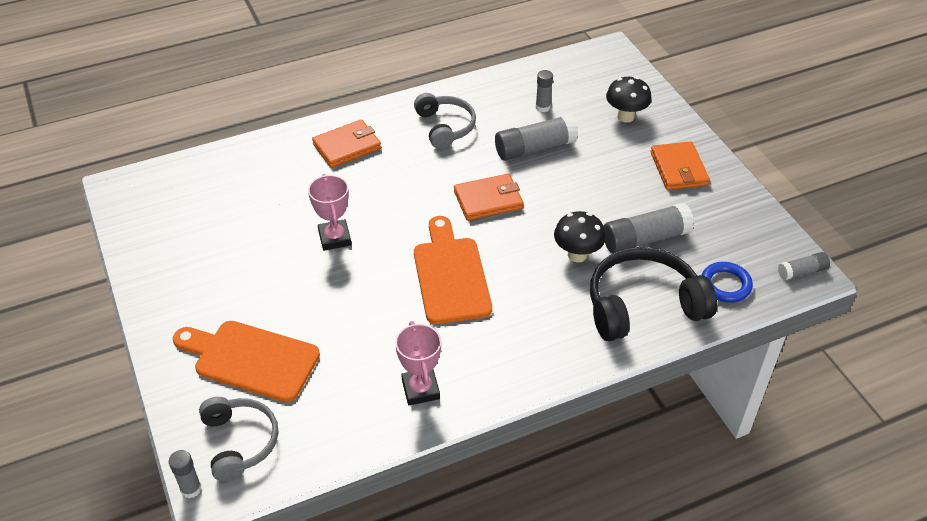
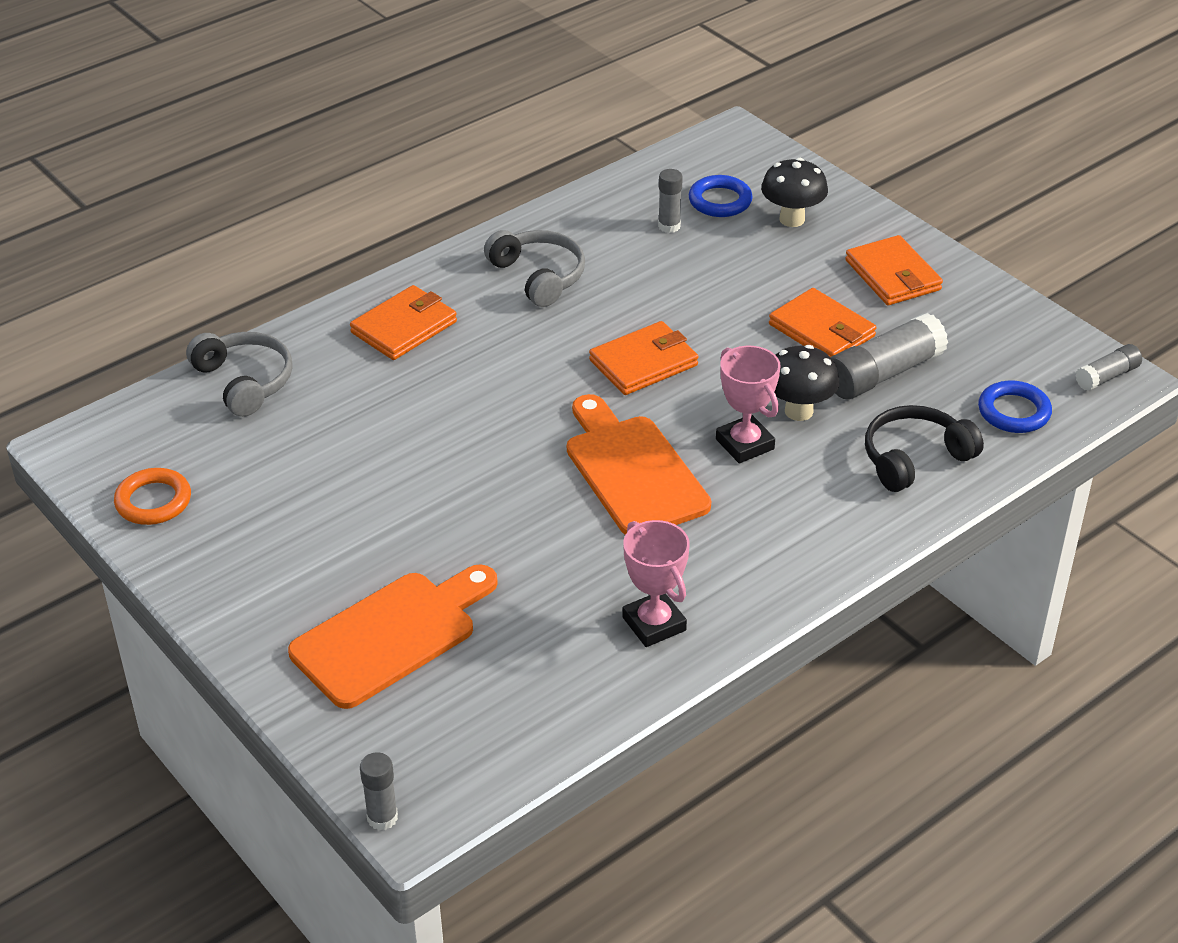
camera: 15 degrees left, 5 degrees down
(147, 234) = (153, 501): none -> orange ring
(240, 442) = (425, 744): grey headphones -> grey headphones (244, 381)
(251, 359) = (391, 635): orange cutting board -> orange cutting board turned 135 degrees clockwise
(334, 238) = (442, 453): pink trophy -> pink trophy (745, 444)
(535, 148) = (681, 283): grey glue stick -> none
(583, 95) = (720, 201): none -> blue ring
(615, 199) = (822, 330): none -> orange wallet
(643, 305) = (914, 458): black headphones -> black headphones, size x0.65

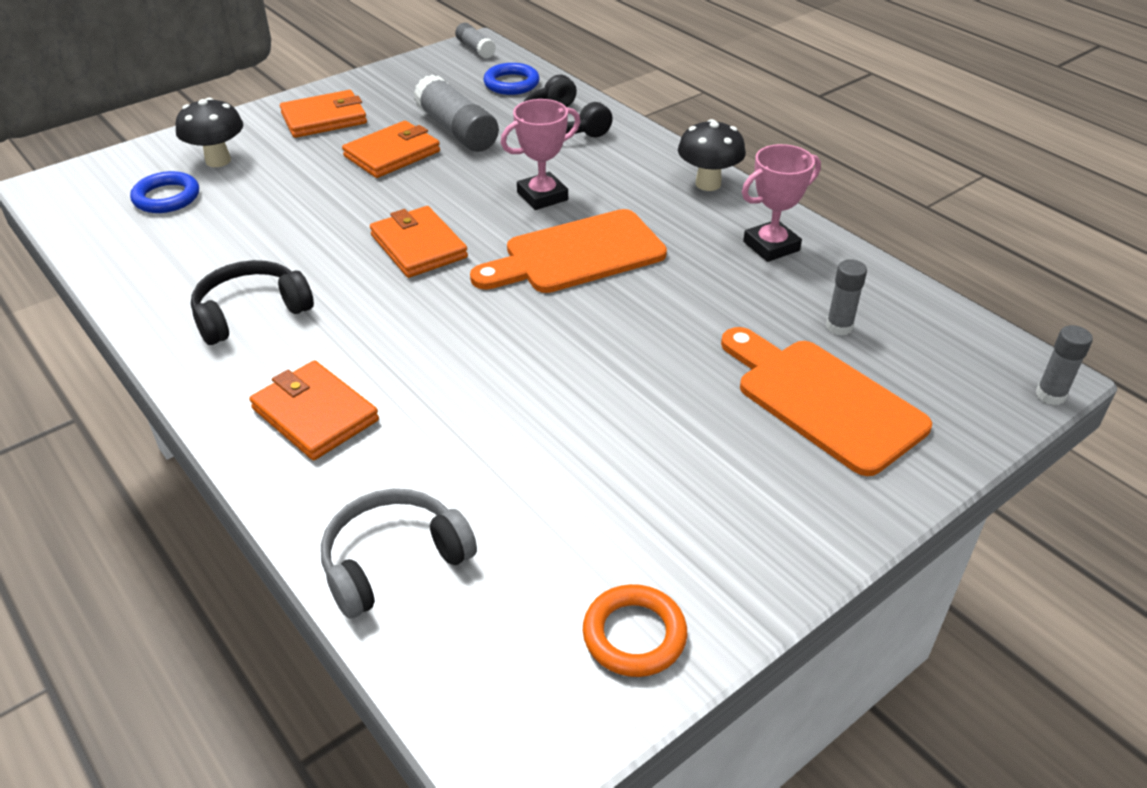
camera: 90 degrees left, 0 degrees up
(538, 276) = (251, 312): grey headphones -> black headphones
(669, 226) = (196, 228): grey glue stick -> grey glue stick (839, 327)
(798, 411) = (501, 169): black mushroom -> black mushroom (708, 184)

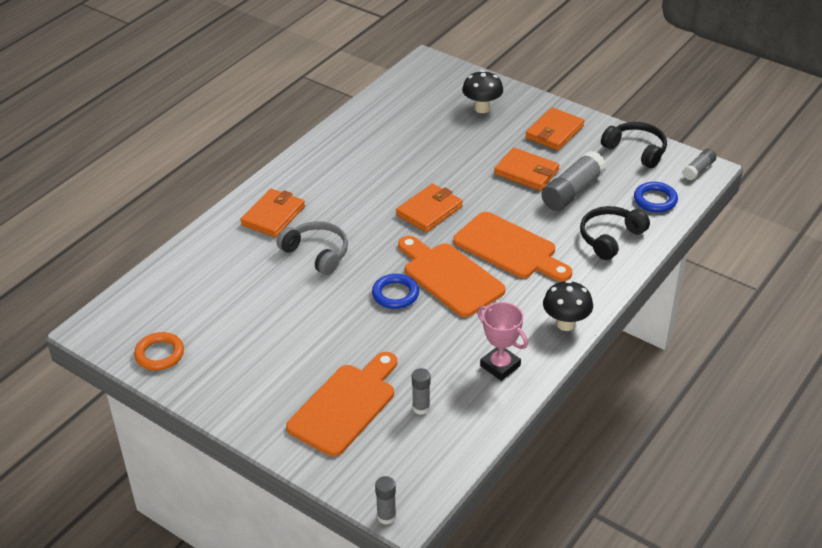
camera: 75 degrees right, 0 degrees up
(166, 197) = (434, 104): blue ring -> blue ring (395, 294)
(251, 312) = (344, 169): black headphones -> black headphones (636, 150)
(324, 118) = (554, 132): orange wallet -> orange wallet turned 75 degrees clockwise
(393, 561) = (186, 268): grey headphones -> grey headphones (317, 253)
(542, 196) = (509, 248): pink trophy -> orange cutting board

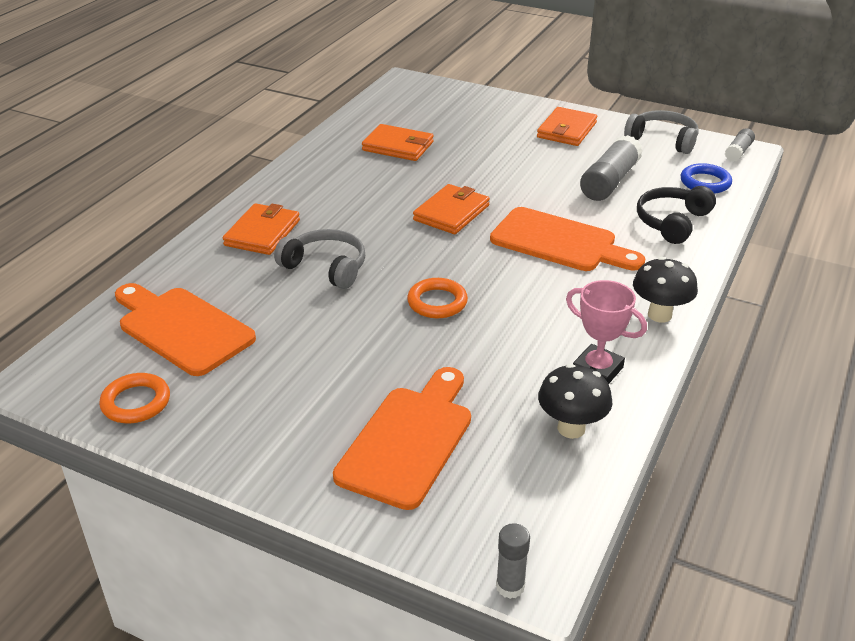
camera: 10 degrees left, 5 degrees down
(395, 294) = (437, 302): blue ring -> orange ring
(421, 408) = (512, 432): grey glue stick -> none
(450, 277) = (498, 278): orange cutting board -> orange cutting board (182, 328)
(482, 108) = (479, 115): black mushroom -> black mushroom (571, 428)
(526, 172) = (550, 168): orange wallet -> orange wallet (398, 146)
(636, 150) = (663, 140): black headphones -> grey headphones

